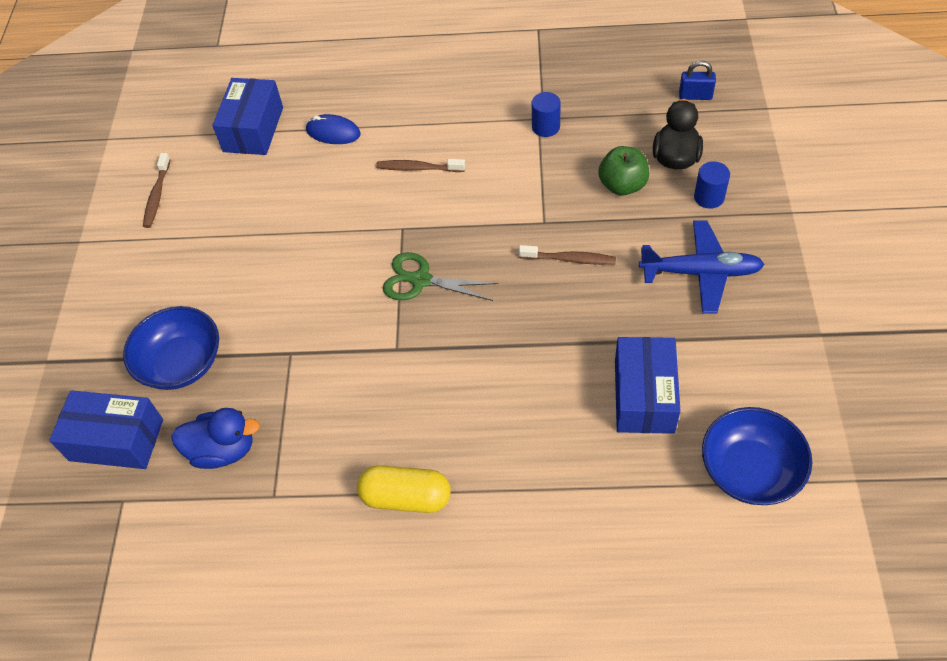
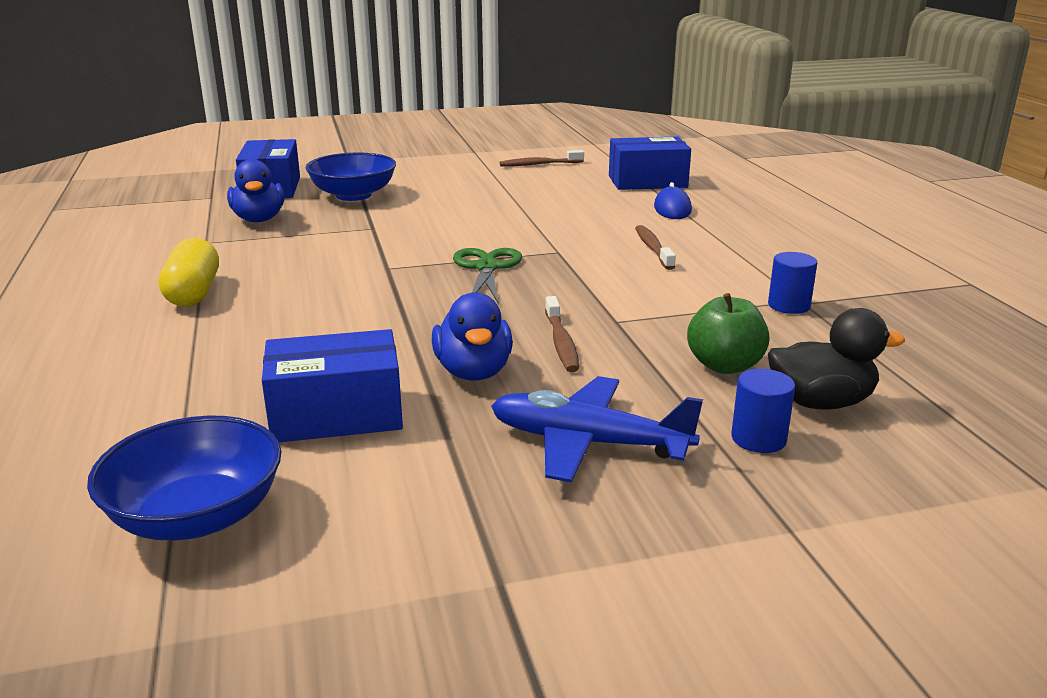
camera: 70 degrees right, 30 degrees down
(601, 314) = (473, 372): none -> blue duck
(695, 96) = (984, 409): blue padlock -> none
(701, 272) = (588, 443): blue plane -> blue plane turned 120 degrees clockwise

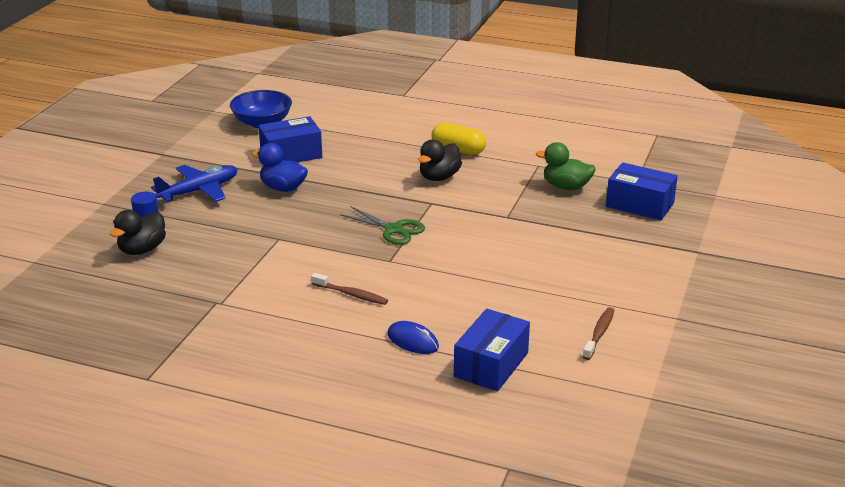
camera: 125 degrees right, 5 degrees up
(259, 219) = (566, 187): blue duck -> green duck
(303, 282) = (439, 177): none -> black duck
(336, 414) = (291, 154): blue box -> blue box turned 45 degrees clockwise
(353, 195) = (589, 228): blue bowl -> none
(561, 342) = (278, 216): brown toothbrush -> none
(724, 366) = (200, 244): green apple -> none
(789, 305) = (220, 295): blue cylinder -> none

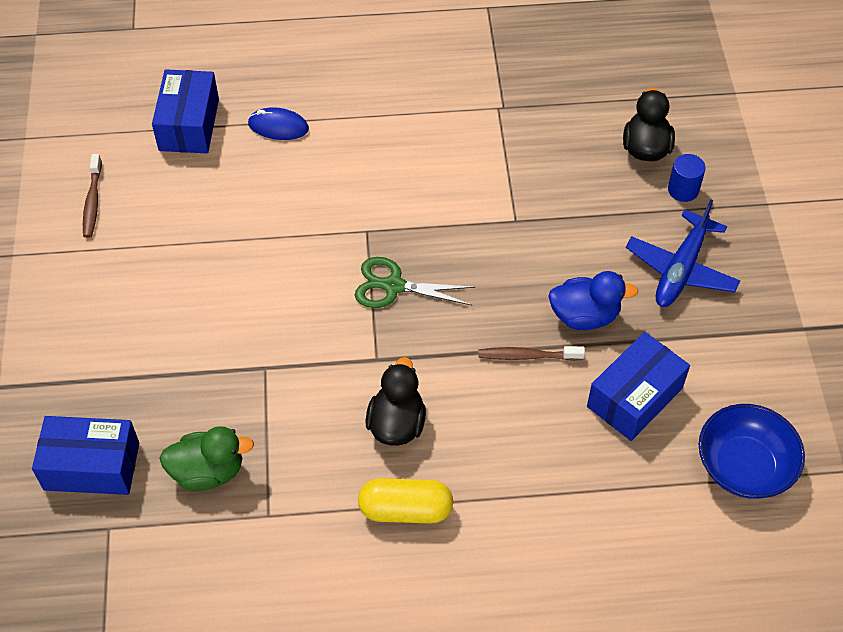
camera: 155 degrees right, 25 degrees up
(351, 294) = (376, 165): brown toothbrush -> brown toothbrush (527, 356)

